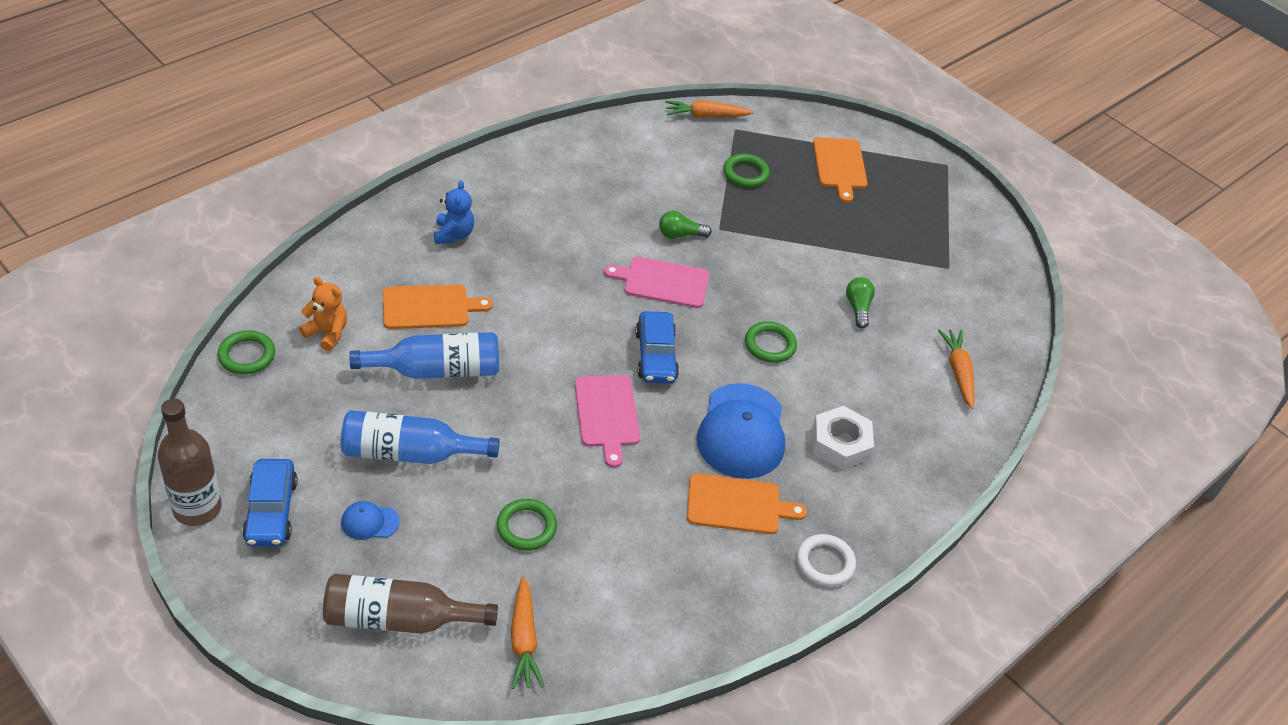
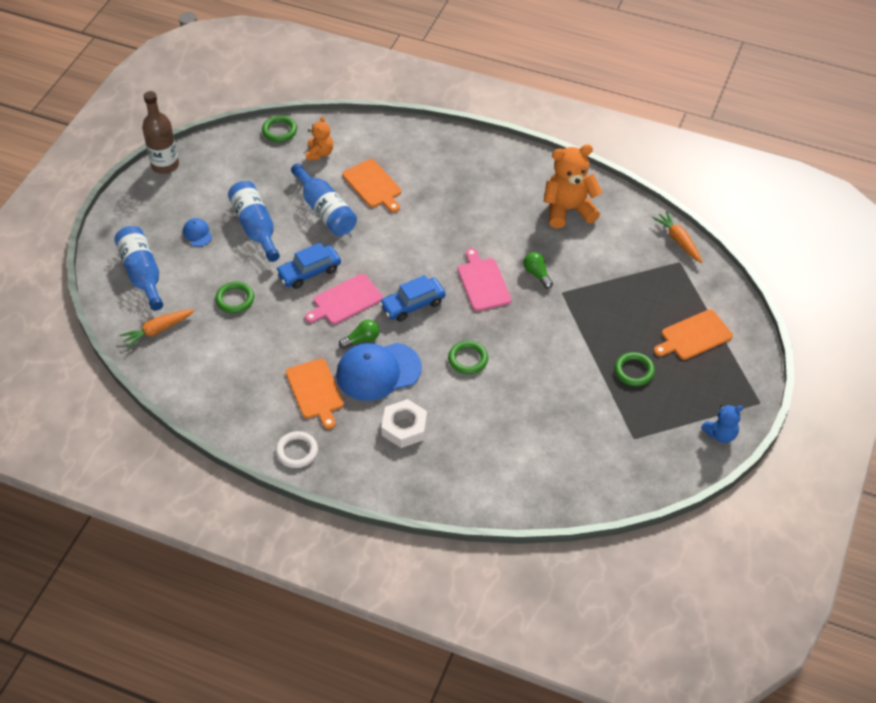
camera: 70 degrees right, 5 degrees up
(271, 511) = (181, 192): blue car -> blue car (309, 272)
(399, 619) = (142, 274): brown bottle -> blue bottle
(453, 234) = (443, 168): blue teddy bear -> blue teddy bear (720, 434)
(602, 169) = (568, 210): none -> orange teddy bear
(745, 173) = (634, 285): green ring -> green ring (634, 371)
(858, 308) = (544, 396): green light bulb -> green light bulb (362, 340)
(958, 372) = (523, 476): orange carrot -> none

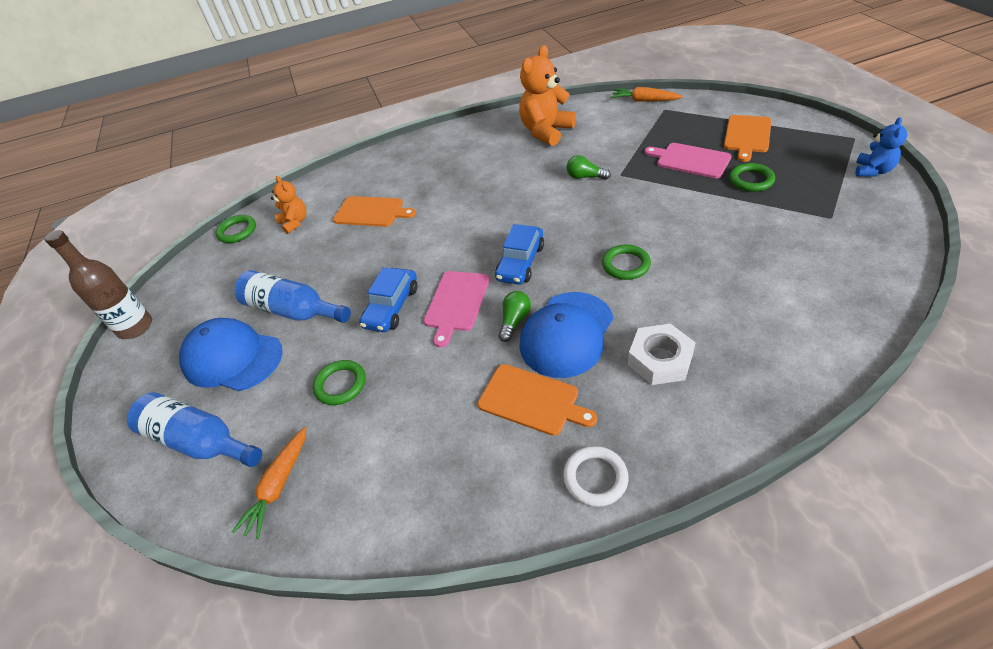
camera: 35 degrees left, 5 degrees down
(197, 233) = (232, 358): blue cap -> blue cap, size x2.26
(325, 210) = (349, 254): blue bottle -> none
(483, 282) = (554, 209): pink cutting board -> pink cutting board (690, 160)

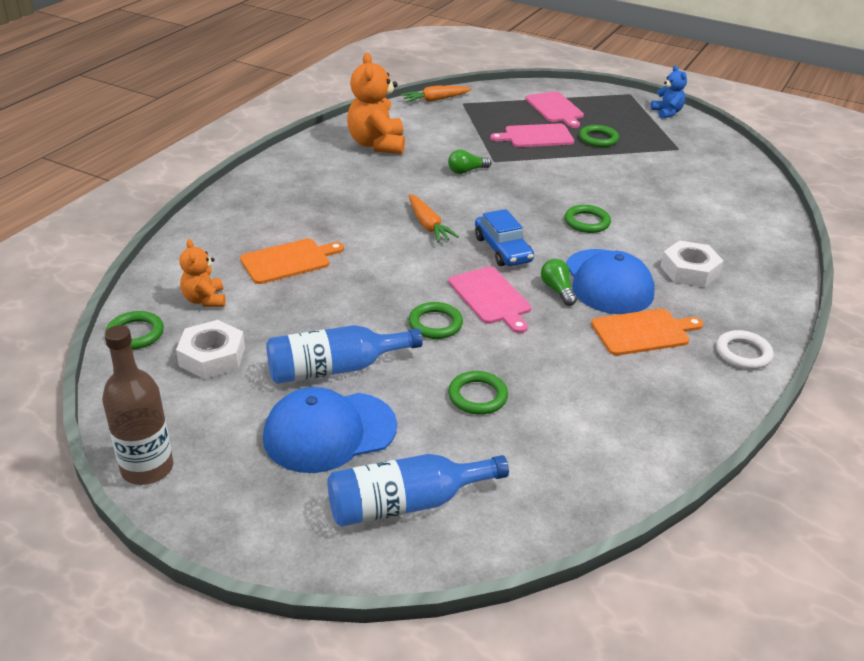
camera: 50 degrees left, 10 degrees down
(249, 266) = (212, 356): none -> white nut
(278, 486) = (535, 485): orange carrot -> orange carrot (428, 225)
(295, 222) = (205, 300): orange teddy bear -> orange teddy bear turned 120 degrees counterclockwise
(391, 307) = (435, 324): blue car -> green ring
(747, 135) = (555, 108): orange cutting board -> pink cutting board

